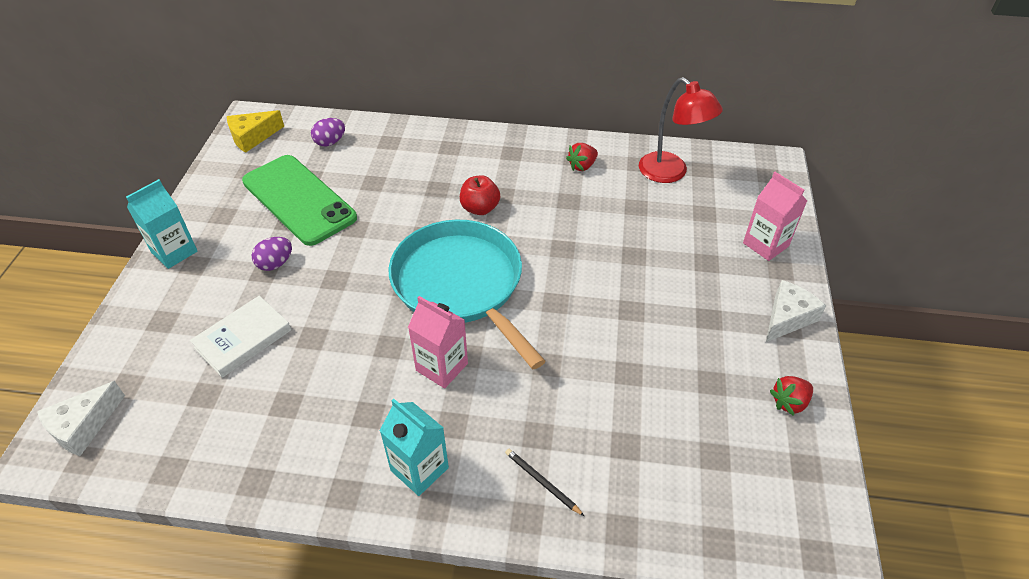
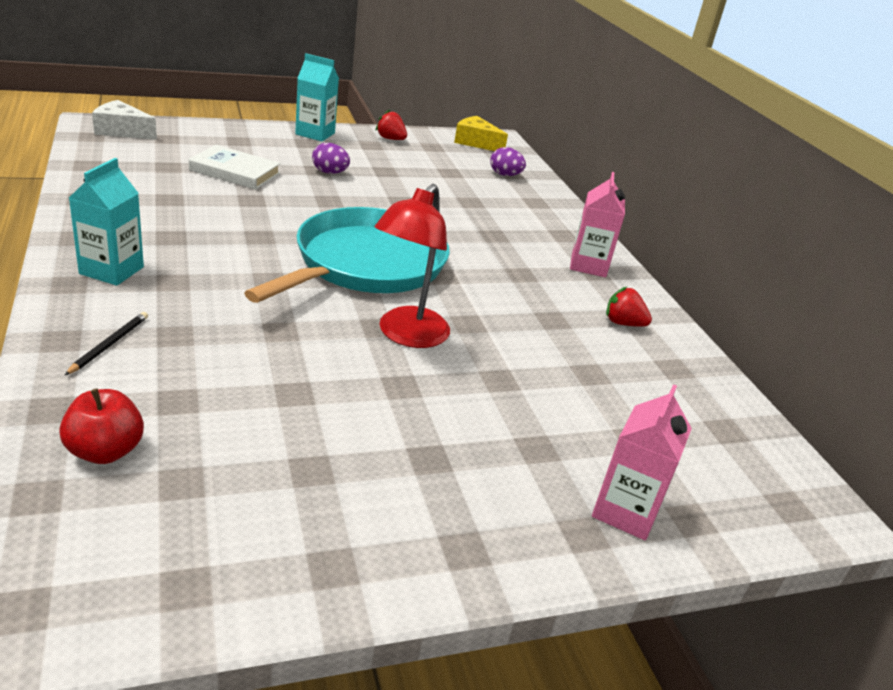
camera: 60 degrees right, 15 degrees down
(298, 200) = (416, 171): green phone -> none
(442, 367) = (246, 267): pink carton -> pink carton (588, 265)
(480, 208) = (486, 262): red apple -> red apple (105, 451)
(670, 173) = (685, 399): red lamp -> red lamp (407, 335)
(787, 318) = (482, 547): white cheese -> none
(789, 402) = (307, 559): red strawberry -> red strawberry (390, 139)

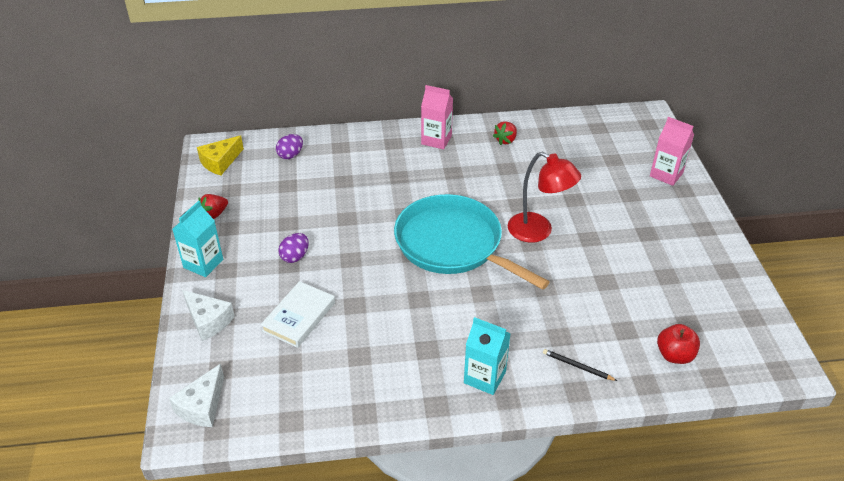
camera: 75 degrees left, 10 degrees up
(234, 134) = (208, 321): none -> white cheese

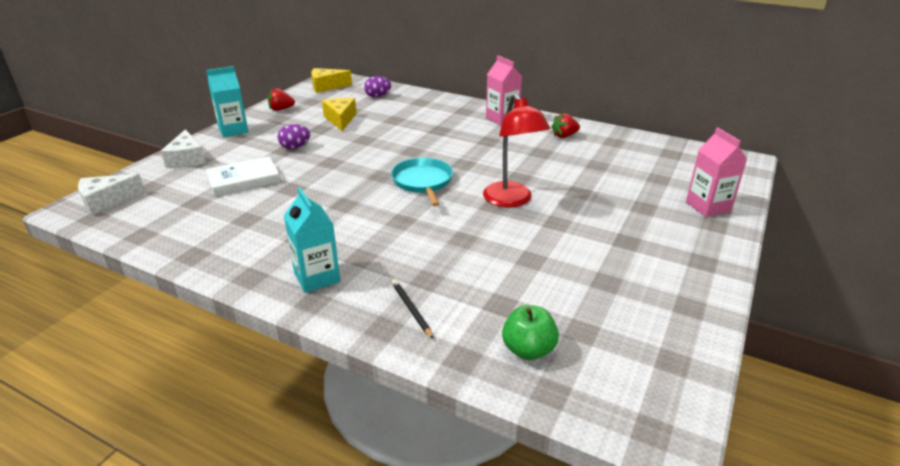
camera: 35 degrees right, 10 degrees down
(293, 202) = (340, 119): none -> yellow cheese
(453, 244) = (423, 182): turquoise pan -> turquoise pan, size x0.56
(674, 355) = (528, 350): red apple -> green apple

